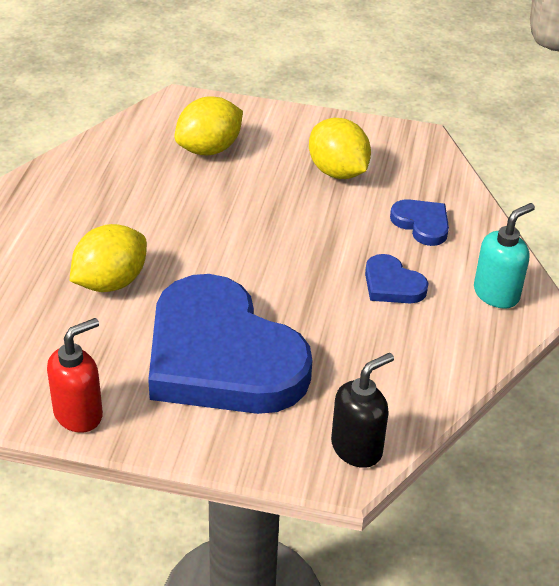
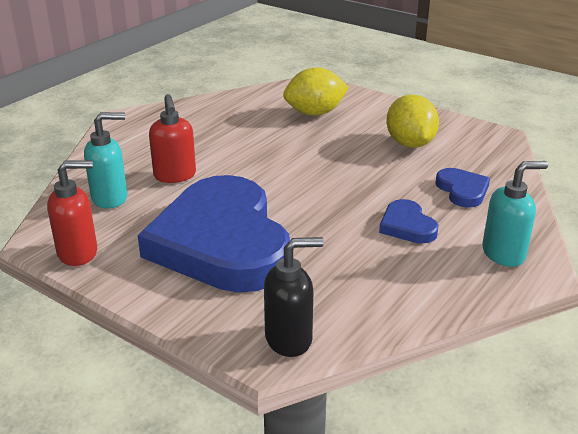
camera: 25 degrees right, 10 degrees down
(59, 333) = (110, 198): none -> turquoise soap dispenser
(110, 282) = (175, 176): yellow lemon -> red soap dispenser

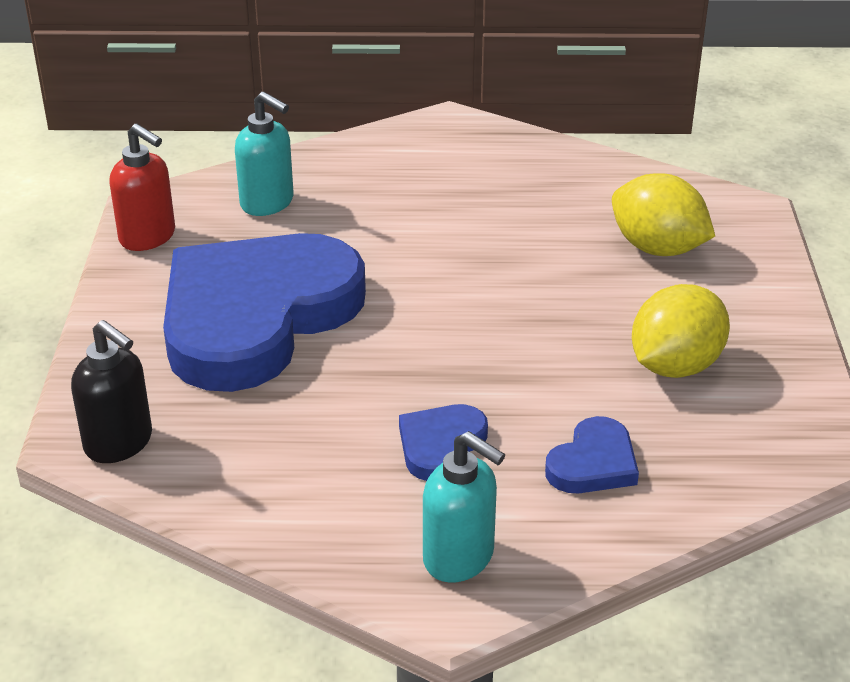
camera: 55 degrees right, 5 degrees up
(175, 176) = (361, 220): red soap dispenser -> none

